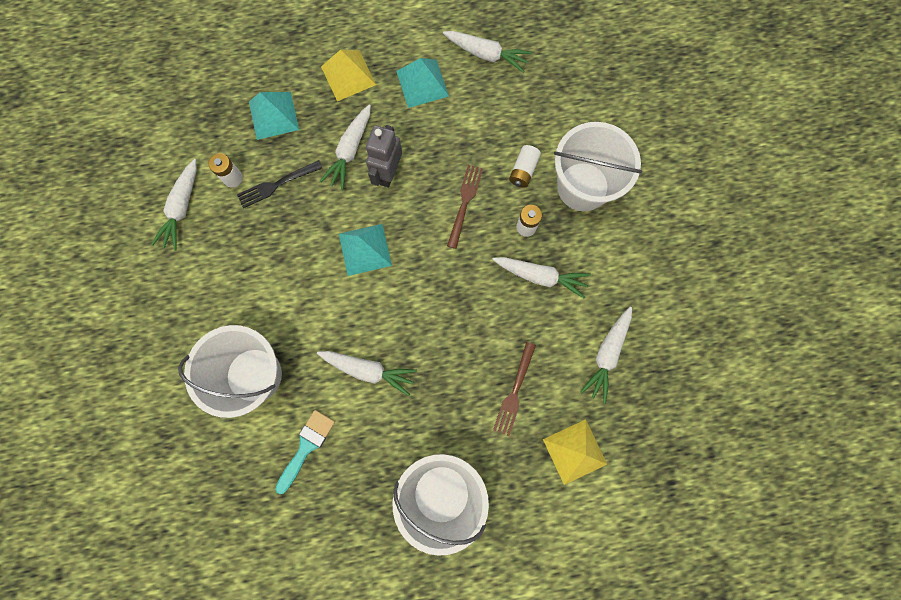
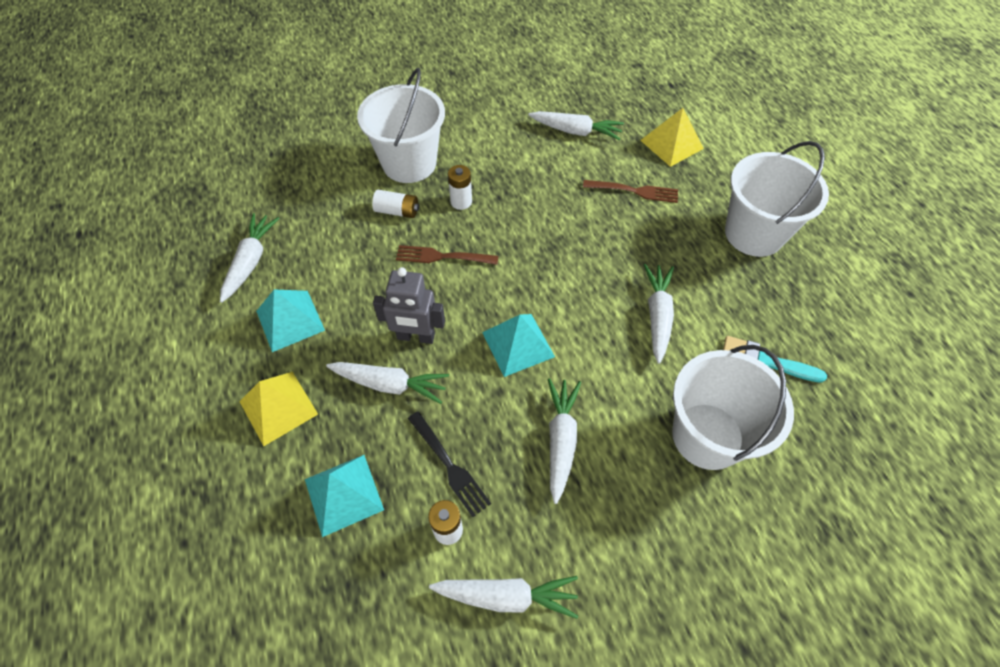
camera: 100 degrees left, 20 degrees down
(540, 276) = (512, 185): white carrot -> white carrot (561, 440)

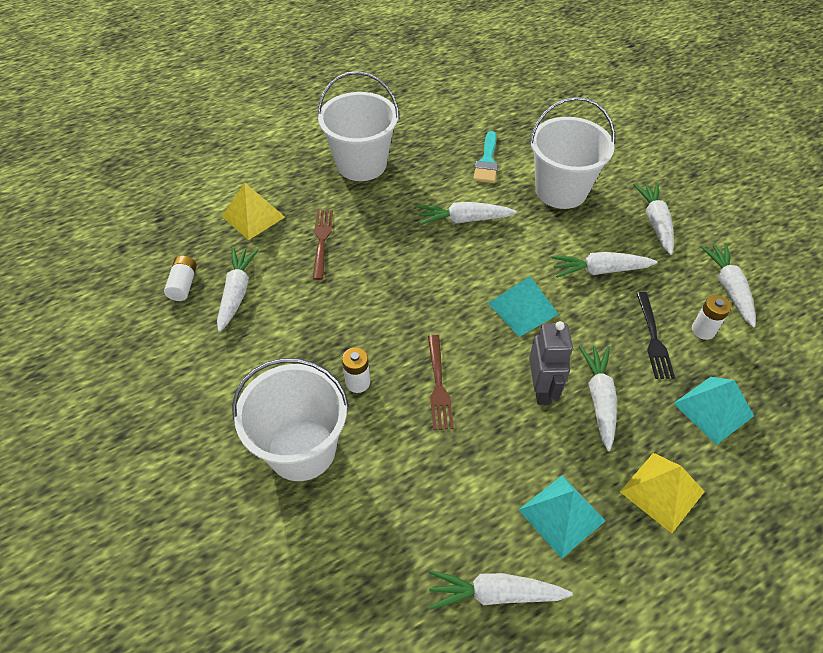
camera: 100 degrees left, 5 degrees down
(397, 211) = (382, 444): white battery -> white battery (183, 285)
(449, 465) = (653, 338): black fork -> black fork turned 135 degrees clockwise
(639, 543) = (655, 222): none -> white carrot

